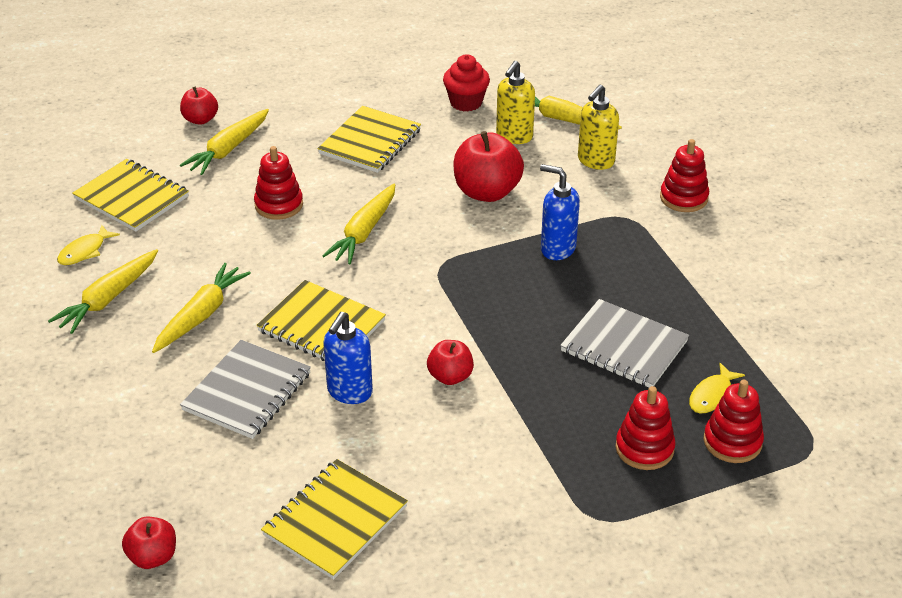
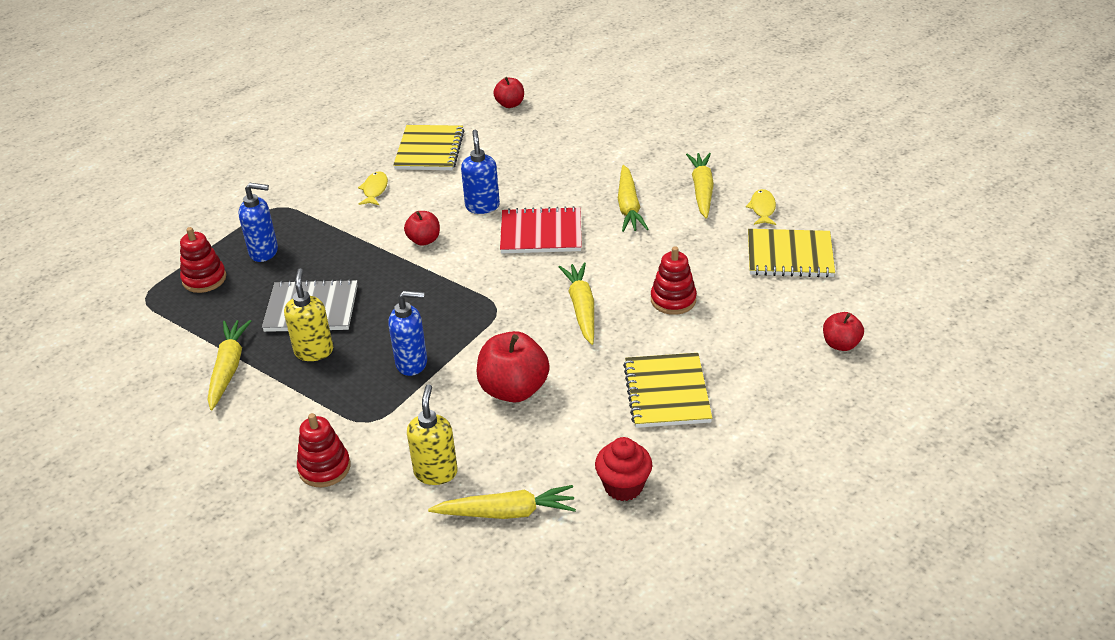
camera: 150 degrees right, 0 degrees up
(228, 149) = (777, 327): yellow carrot -> yellow carrot (228, 368)
(247, 391) = (546, 181): grey notebook -> none
(321, 326) = (541, 233): yellow notebook -> red notebook
(514, 136) = (538, 465): yellow soap dispenser -> yellow soap dispenser (314, 351)
(644, 448) = (264, 252): red stacking toy -> blue soap dispenser
(712, 395) = (229, 302): yellow fish -> yellow fish (374, 190)

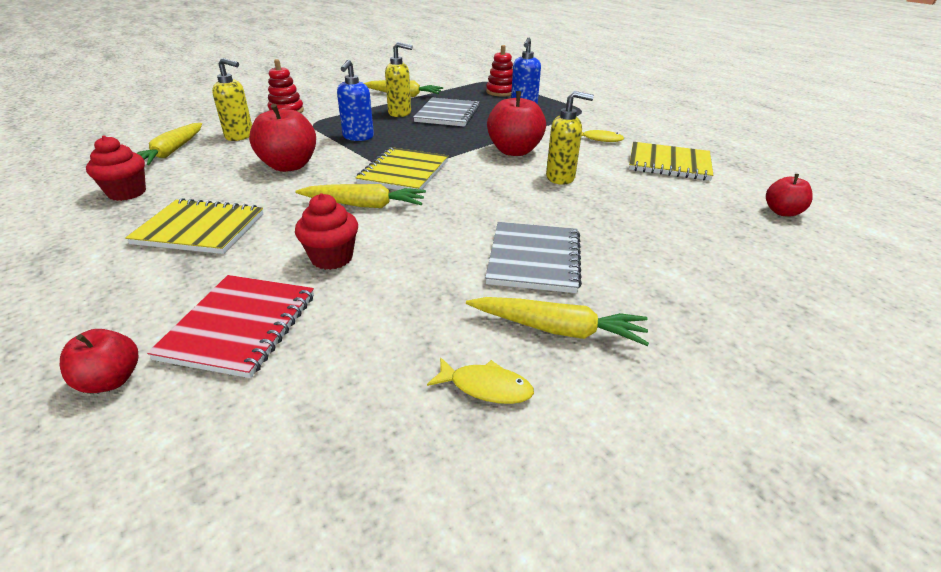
camera: 100 degrees right, 5 degrees down
(424, 240) = (514, 151): red apple -> red apple, size x1.75
(482, 206) = (560, 178): blue soap dispenser -> yellow soap dispenser
(541, 233) = (501, 200): red notebook -> red notebook (240, 326)
(628, 206) = (533, 259): yellow carrot -> grey notebook
(673, 300) = (332, 258): red stacking toy -> red cupcake
(789, 255) = (344, 385): yellow notebook -> yellow notebook (404, 172)

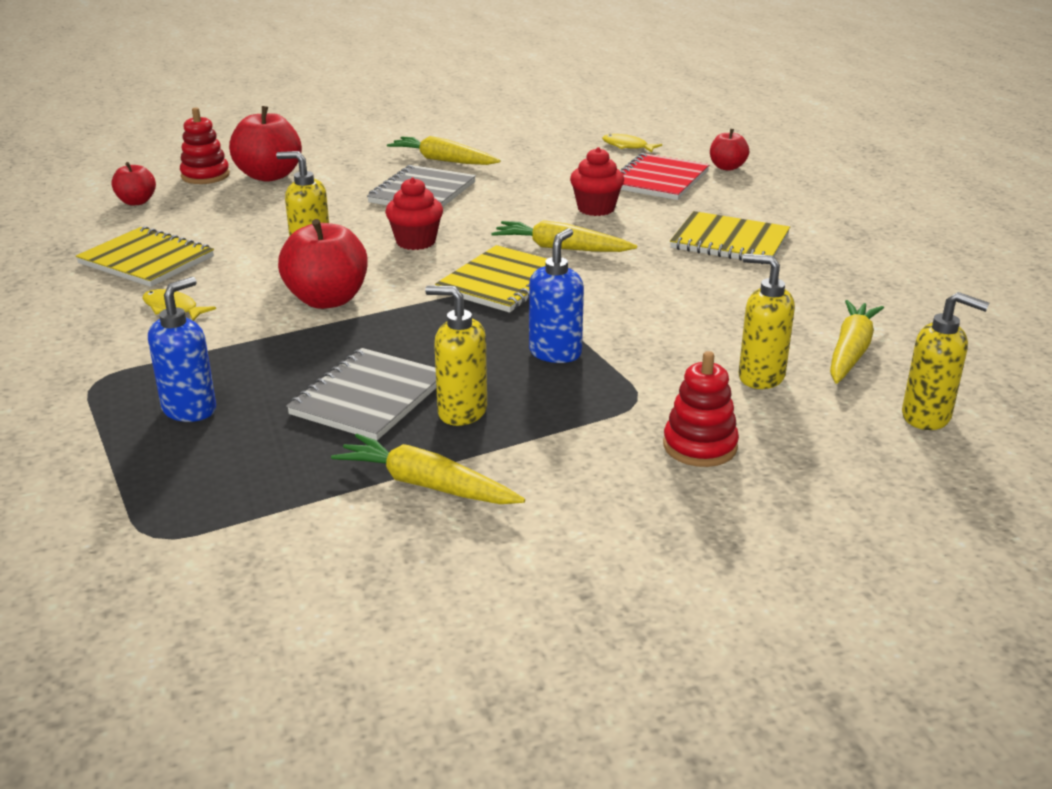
camera: 165 degrees left, 5 degrees down
(127, 193) = (848, 289): red cupcake -> red cupcake (416, 242)
(160, 128) = (926, 417): none -> yellow soap dispenser
(289, 166) = (658, 307): red apple -> red apple (269, 176)
(486, 387) = (506, 147): yellow fish -> yellow fish (627, 146)
(501, 92) = (183, 471): red stacking toy -> red stacking toy (205, 176)

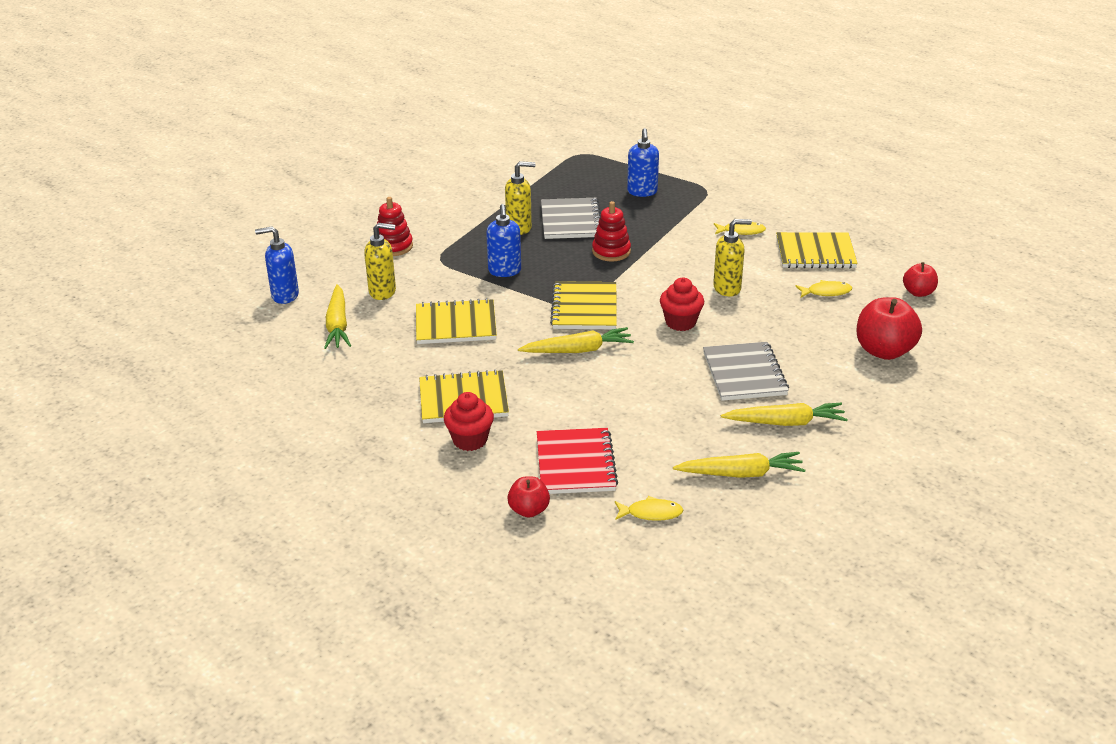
camera: 150 degrees right, 5 degrees up
(205, 176) = (928, 334): red stacking toy -> red stacking toy (611, 251)
(219, 225) = (826, 292): none -> yellow fish
(327, 300) = (669, 262): red apple -> none
(426, 485) = (500, 197): yellow carrot -> yellow carrot (741, 474)
(596, 209) = (593, 403): red cupcake -> red cupcake (470, 440)
(683, 309) = (456, 324): none -> yellow notebook
(926, 417) = (284, 295): yellow soap dispenser -> blue soap dispenser

